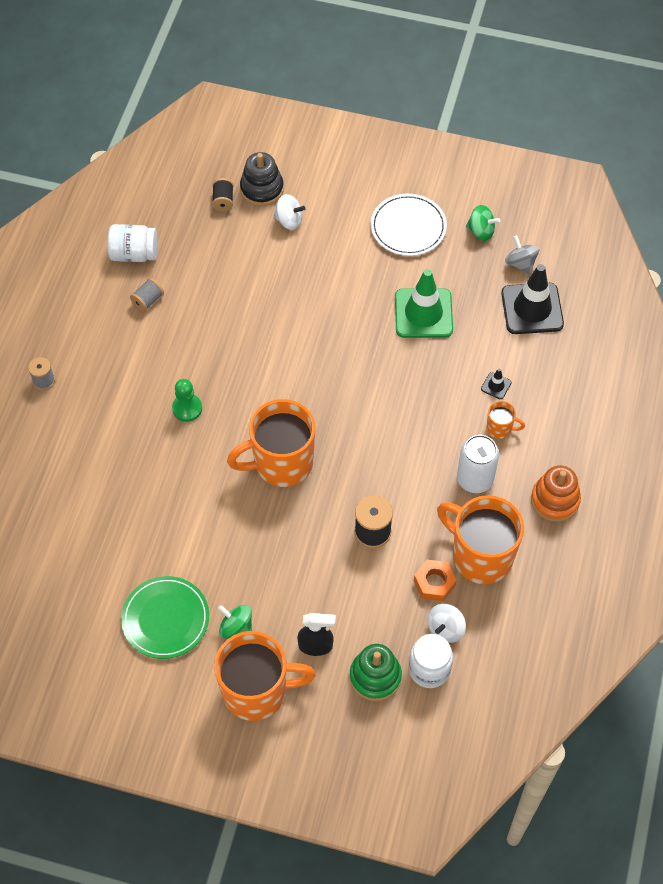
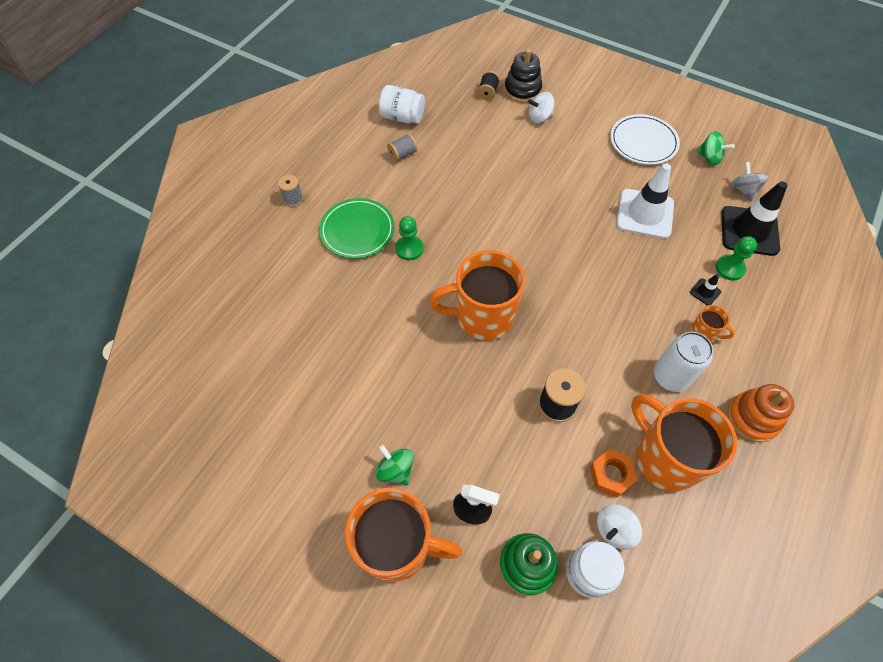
camera: 15 degrees right, 0 degrees up
(165, 619) = (329, 442): green plate -> green plate (357, 230)
(289, 220) = (539, 117): white spinning top -> white spinning top turned 135 degrees clockwise
(423, 313) = (645, 214): green traffic cone -> white traffic cone
(517, 355) = (729, 268): none -> green pawn

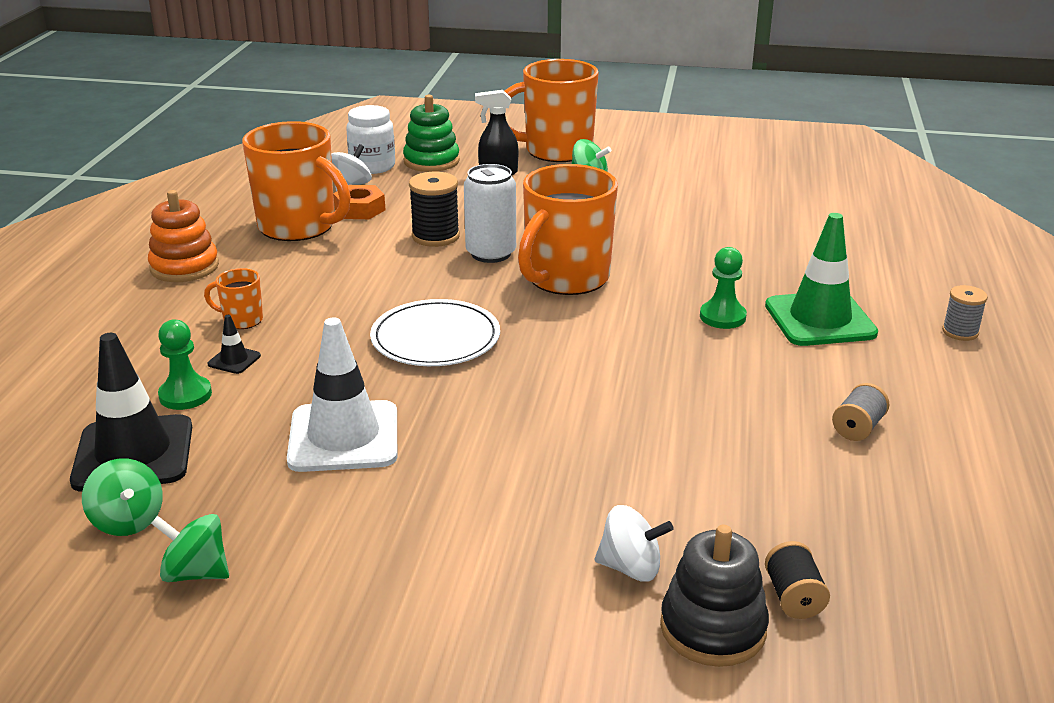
camera: 160 degrees right, 30 degrees down
(357, 230) = (820, 319): green plate -> green traffic cone
(402, 117) = (929, 492): white jar -> none
(482, 317) = (566, 278): orange mug -> orange mug turned 150 degrees clockwise
(539, 117) = (630, 568): white spinning top -> white spinning top turned 45 degrees clockwise
(643, 142) = (361, 571): white plate -> white plate (435, 338)
(671, 376) = (292, 278): white can -> white can (491, 253)
(743, 191) = (128, 521): grey spinning top -> green spinning top

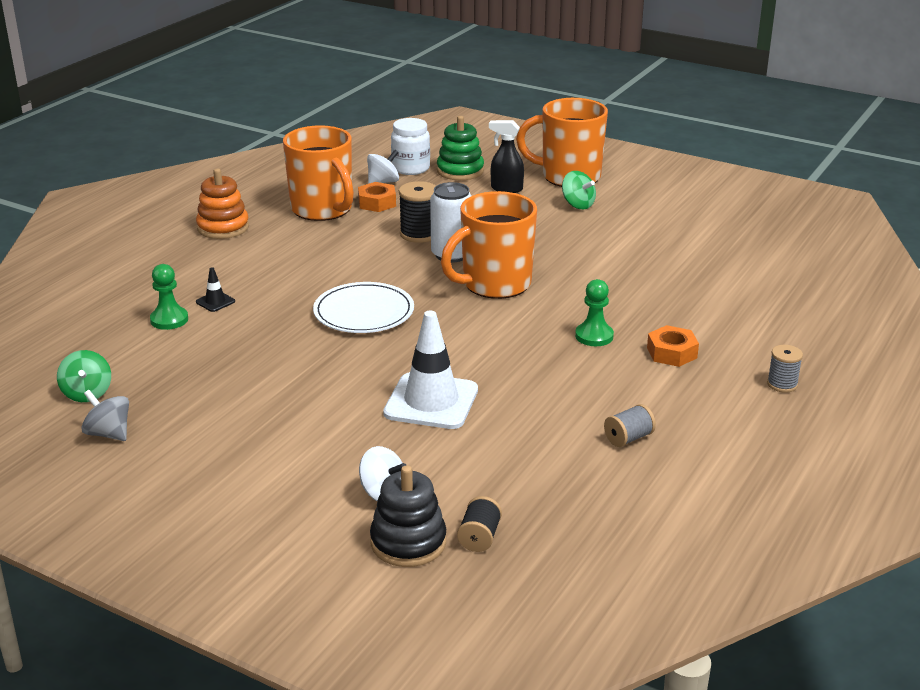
camera: 20 degrees right, 0 degrees up
(133, 454) = (114, 352): black traffic cone -> none
(196, 573) = (109, 434): green spinning top -> grey spinning top
(242, 320) = (238, 274): orange mug -> none
(344, 437) = (254, 369): white traffic cone -> white traffic cone (431, 402)
(820, 319) = (672, 353): green traffic cone -> orange nut

